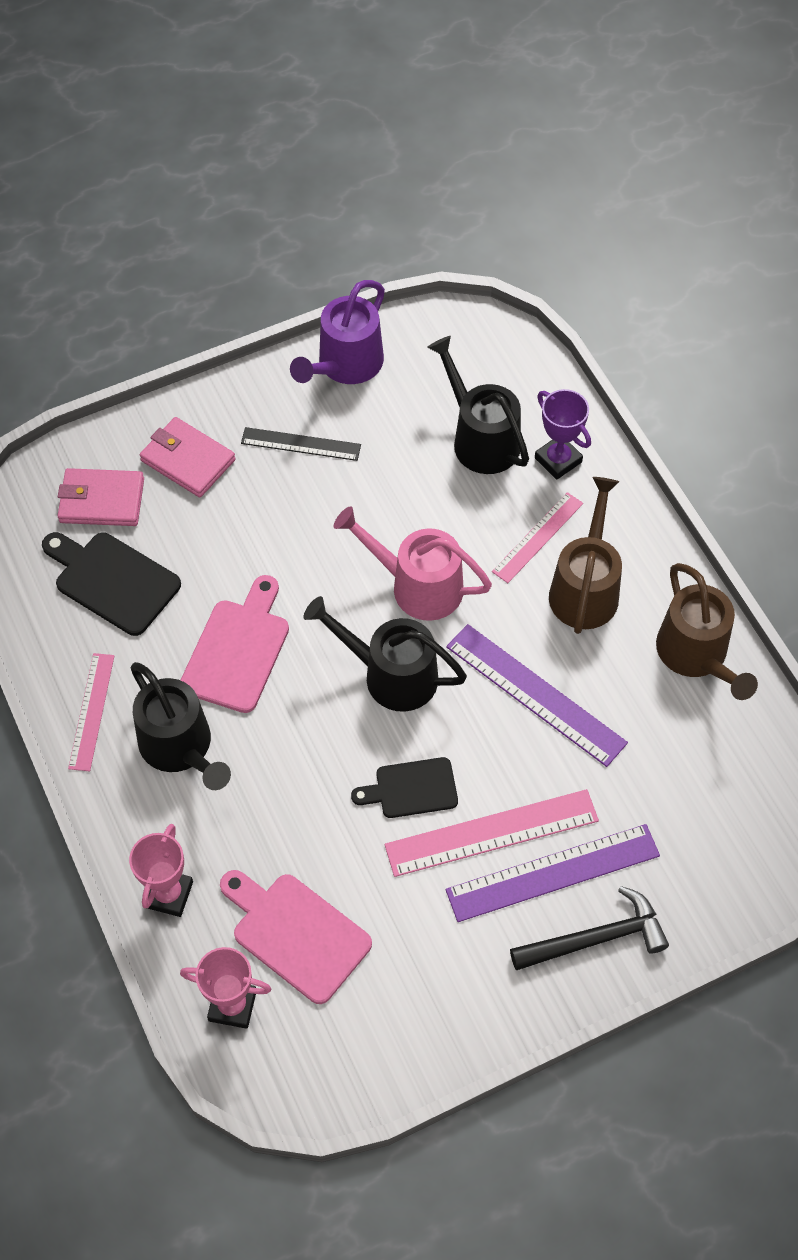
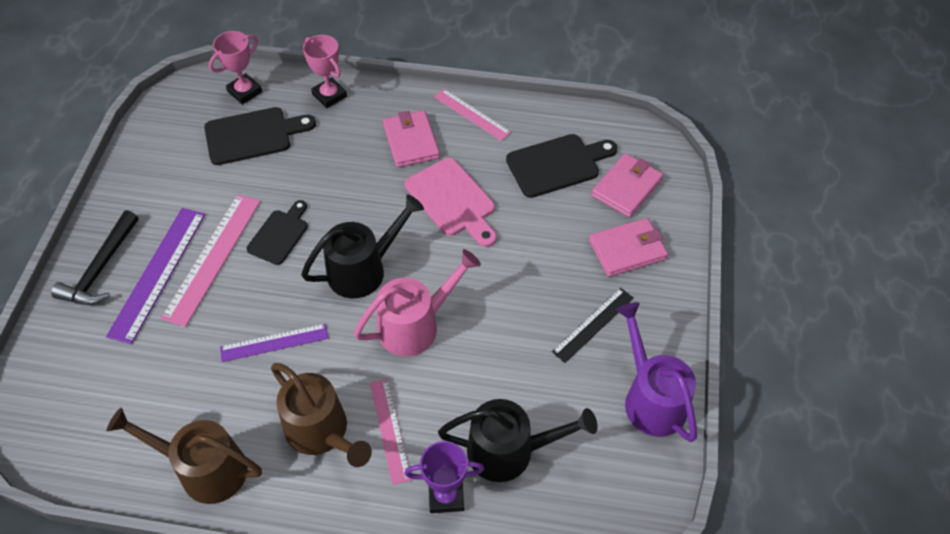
camera: 125 degrees right, 5 degrees down
(181, 748) = (411, 141): black watering can -> pink wallet
(296, 934) = (253, 135): pink cutting board -> black cutting board
(535, 694) = (274, 342): purple ruler -> purple ruler, size x0.63

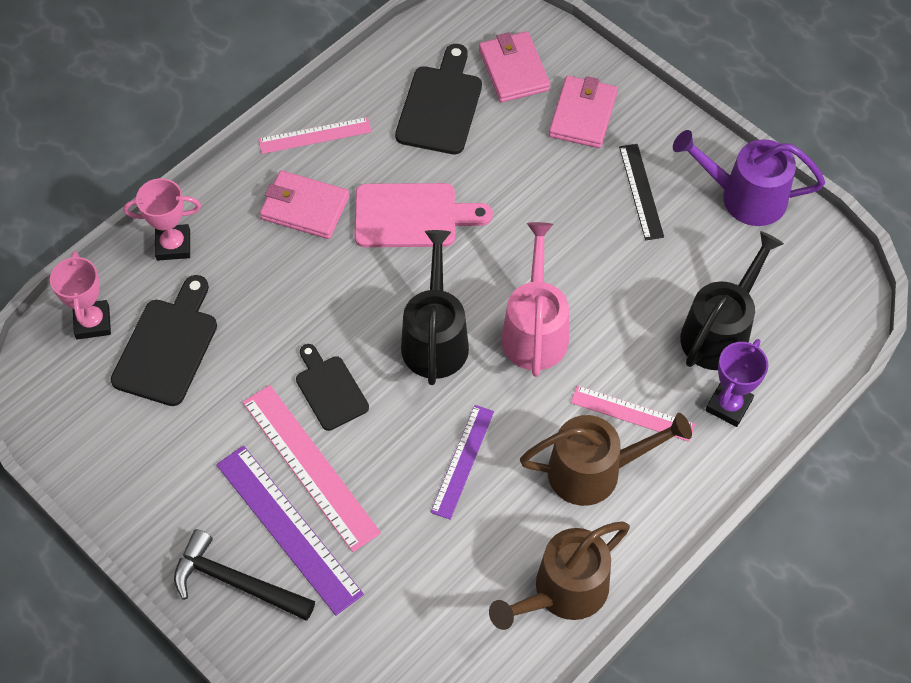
camera: 55 degrees left, 5 degrees up
(101, 268) = (236, 582): black hammer -> black hammer turned 150 degrees clockwise

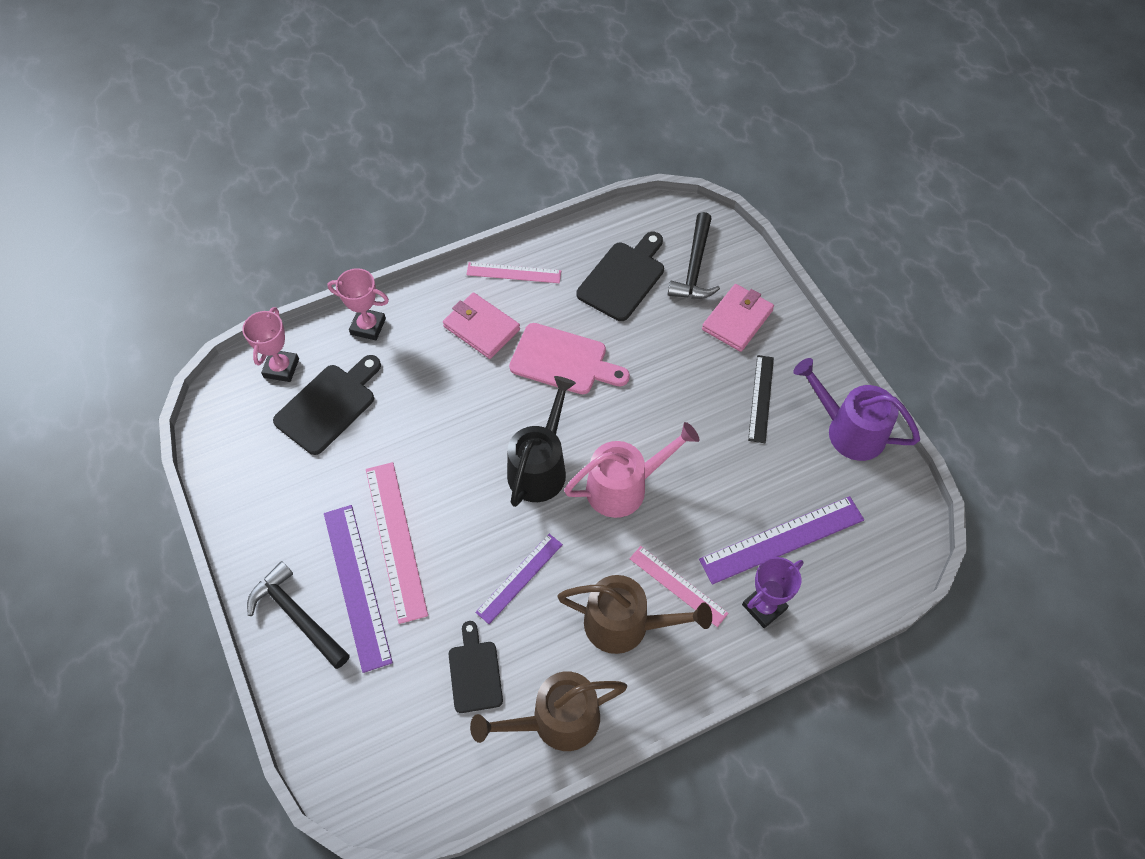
camera: 20 degrees right, 0 degrees up
(330, 389) = (438, 482): black cutting board -> black cutting board (475, 672)
(514, 70) = (695, 267): pink wallet -> black hammer
(535, 329) = (625, 486): pink watering can -> pink watering can turned 45 degrees clockwise
(720, 331) = (782, 539): black watering can -> purple ruler

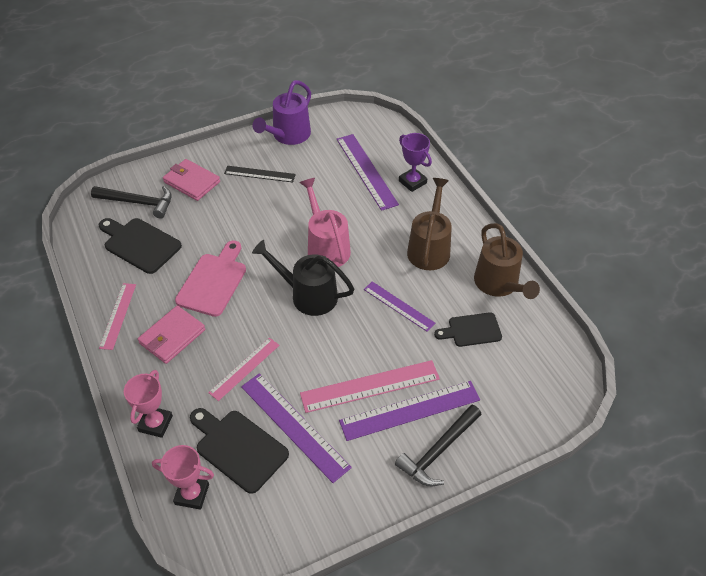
camera: 90 degrees left, 10 degrees down
(350, 459) = (294, 426): none -> purple ruler
(678, 585) = (400, 221): pink ruler -> pink ruler (244, 368)

